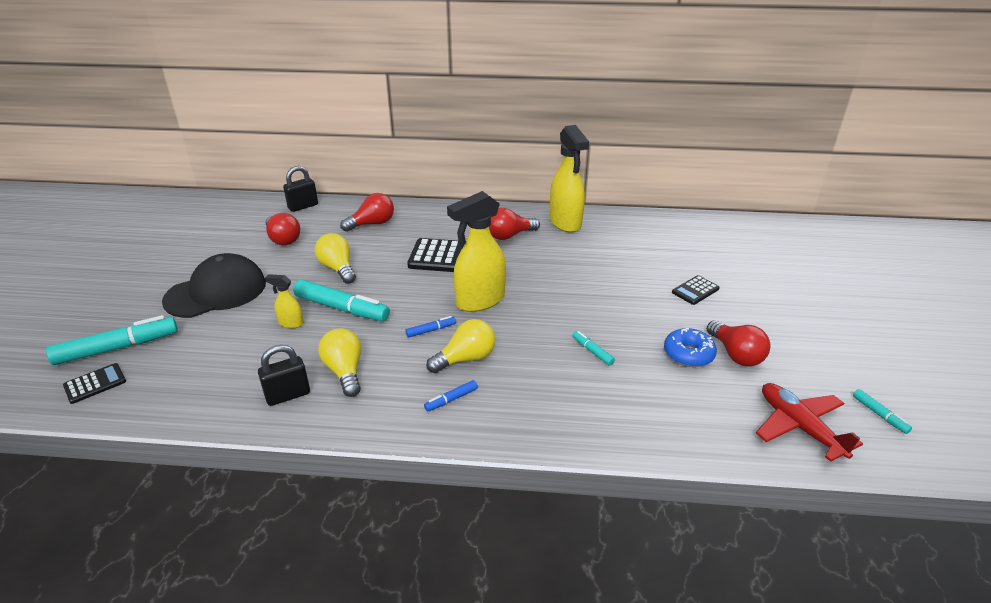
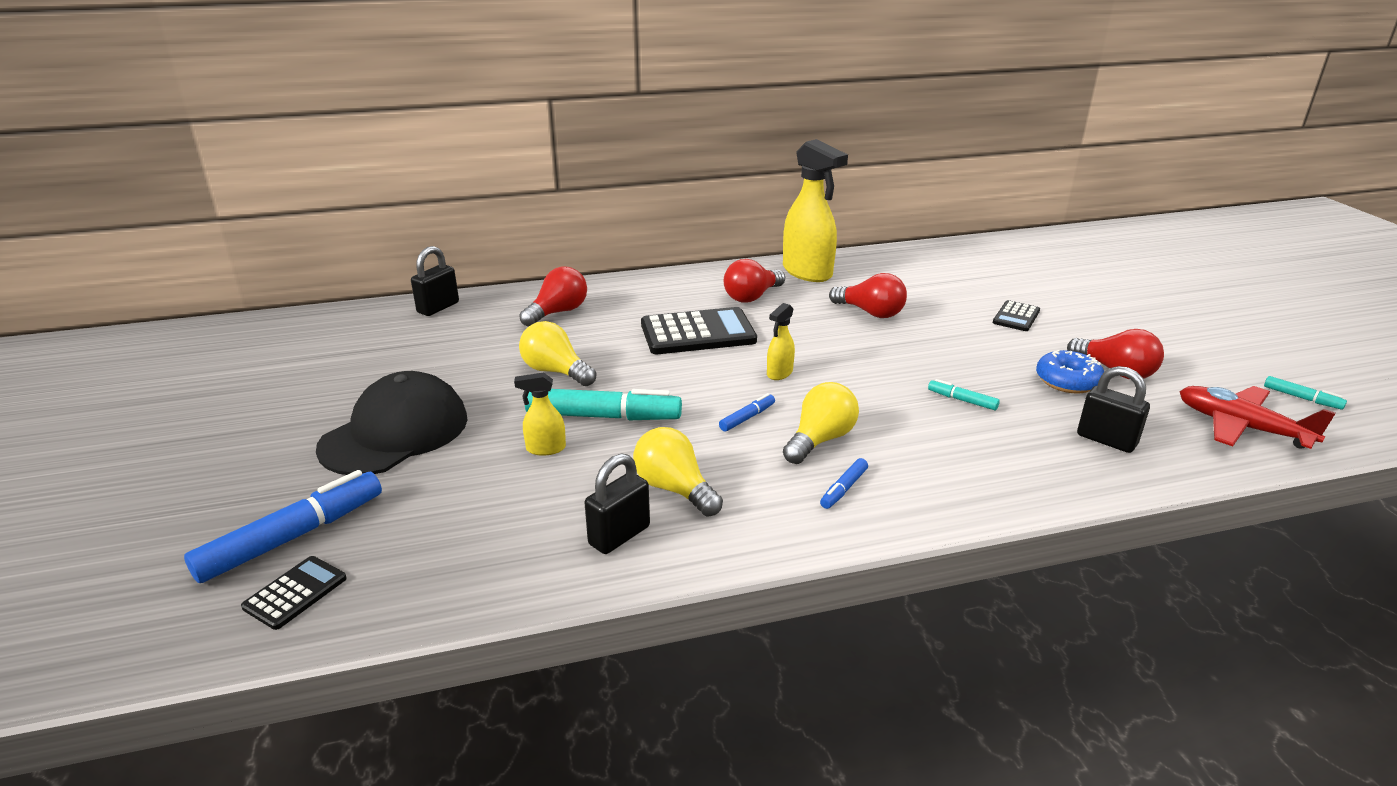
camera: 20 degrees left, 5 degrees down
(117, 348) = (293, 537): turquoise marker -> blue marker
(283, 239) = (443, 351): red light bulb -> red light bulb (870, 312)
(479, 301) = (779, 373): yellow spray bottle -> yellow spray bottle, size x0.47
(675, 410) = (1106, 440): none -> black padlock

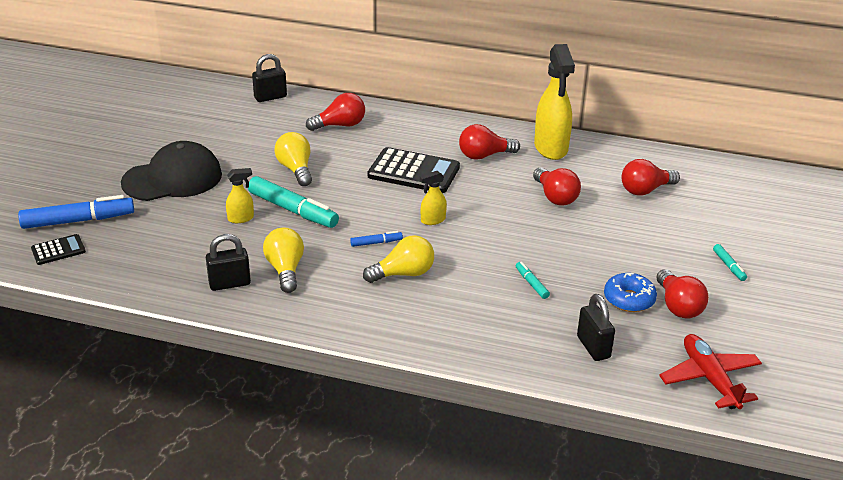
camera: 30 degrees right, 5 degrees up
(545, 449) = (241, 218): yellow spray bottle -> yellow spray bottle turned 135 degrees clockwise
(843, 489) = (380, 308): blue marker -> none
(940, 282) = (645, 190): none -> red light bulb
(1016, 317) = (665, 238): black calculator -> none
(1302, 398) = (797, 380): turquoise marker -> turquoise marker (729, 266)

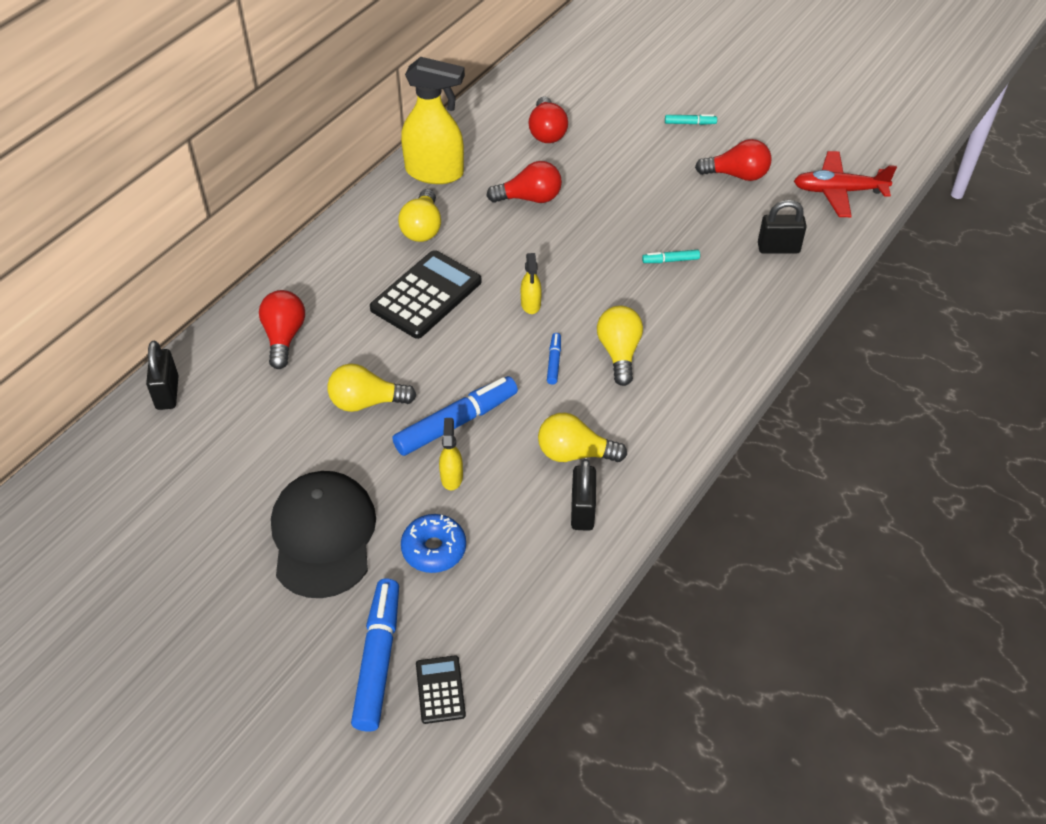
camera: 70 degrees left, 15 degrees up
(293, 210) = (456, 423): turquoise marker -> blue marker
(484, 155) = (422, 228): red light bulb -> yellow light bulb
(629, 299) = (717, 202): blue donut -> blue donut (434, 549)

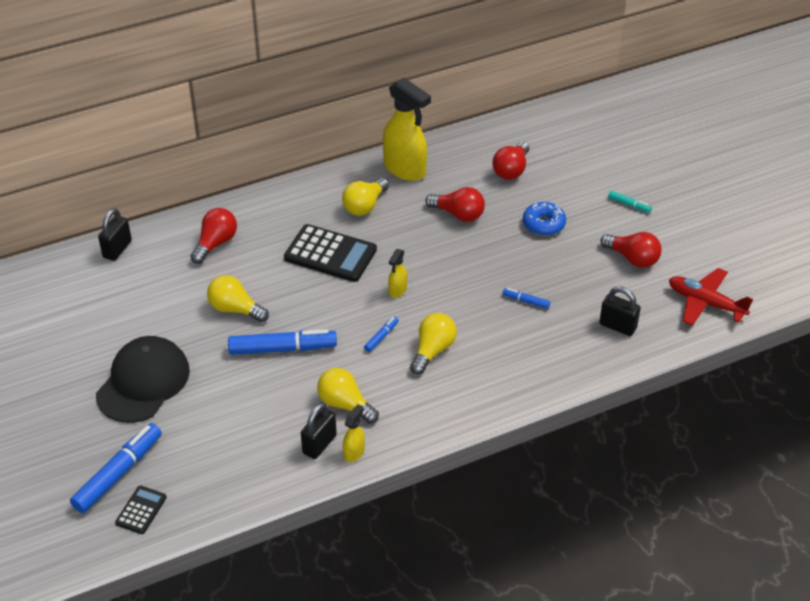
camera: 30 degrees right, 5 degrees down
(426, 295) = (330, 254): black calculator -> black calculator turned 45 degrees clockwise
(434, 549) = (204, 423): blue donut -> blue donut (543, 224)
(451, 477) = (251, 382): yellow spray bottle -> yellow spray bottle (354, 452)
(670, 260) = (526, 301): turquoise marker -> blue marker

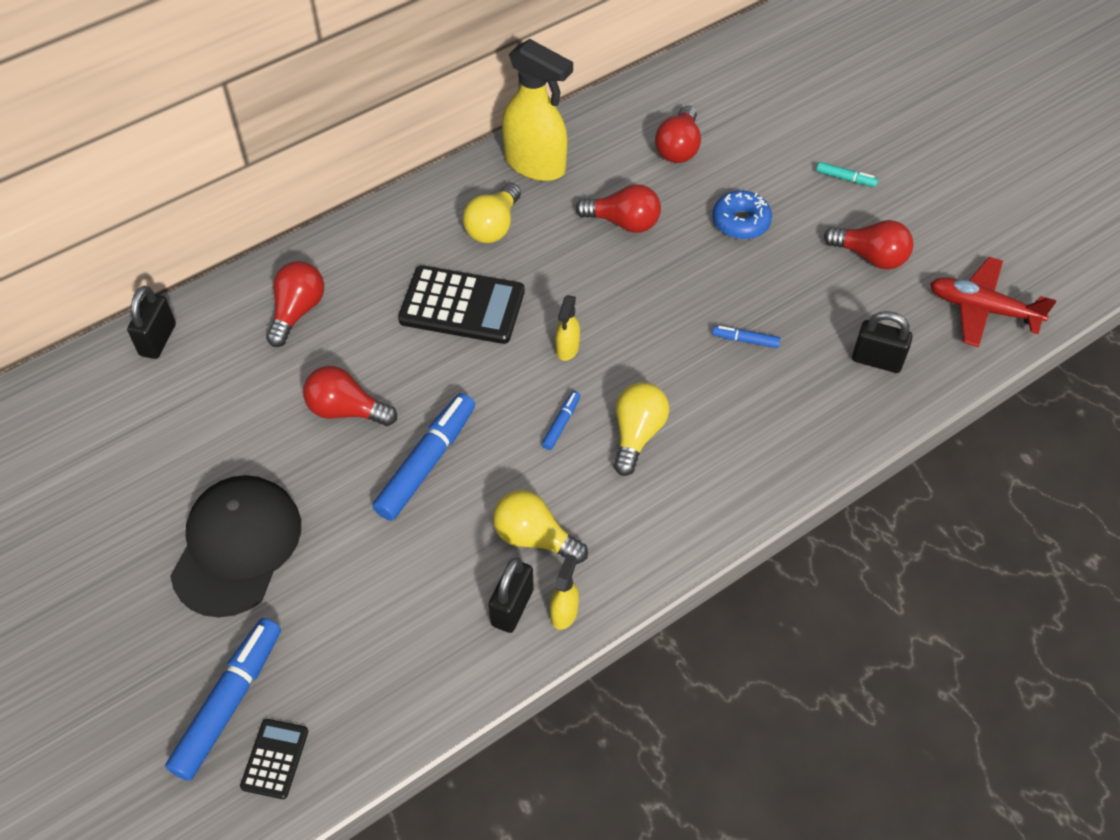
camera: 10 degrees left, 10 degrees up
(235, 309) = (346, 410): yellow light bulb -> red light bulb
(282, 349) = (427, 463): blue marker -> blue marker turned 45 degrees counterclockwise

